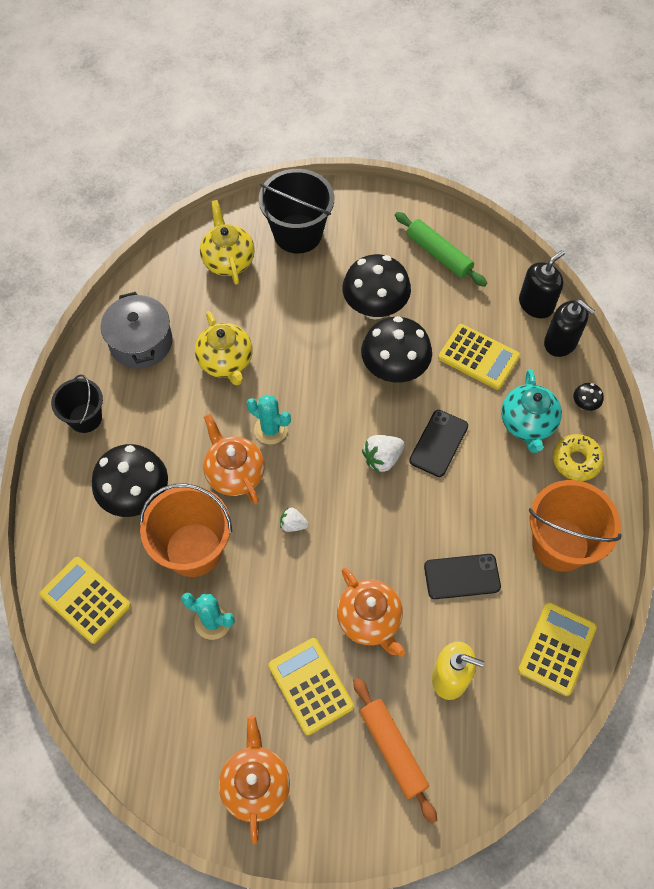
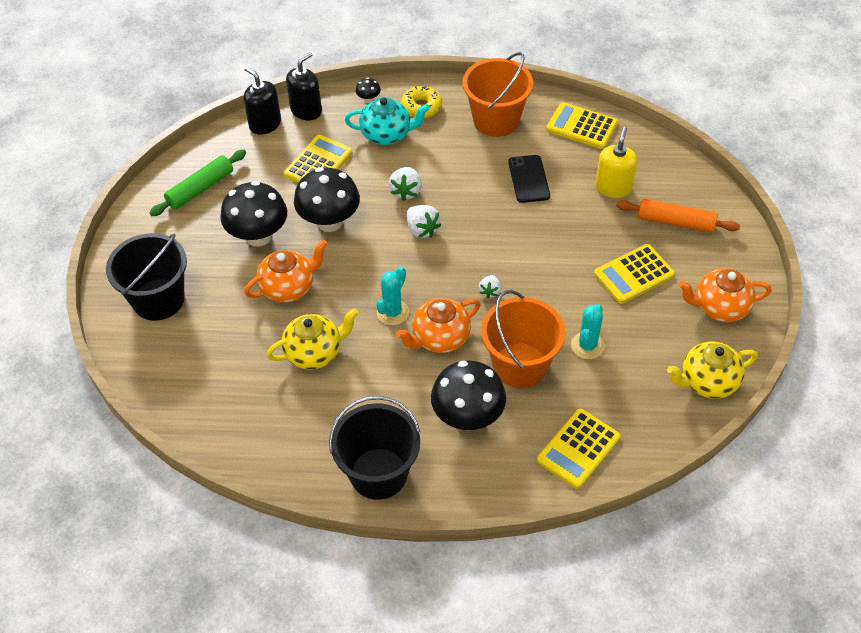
camera: 90 degrees left, 10 degrees down
(85, 418) = (378, 473): black bucket -> black bucket, size x1.62
(141, 342) = (285, 431): grey pot -> none
(228, 260) = (185, 359): yellow teapot -> yellow teapot (707, 382)
(369, 620) = (573, 237): orange teapot -> orange teapot (289, 287)
(393, 750) = (675, 222): orange rolling pin -> orange rolling pin turned 45 degrees clockwise
(438, 443) = (406, 191): black phone -> white strawberry

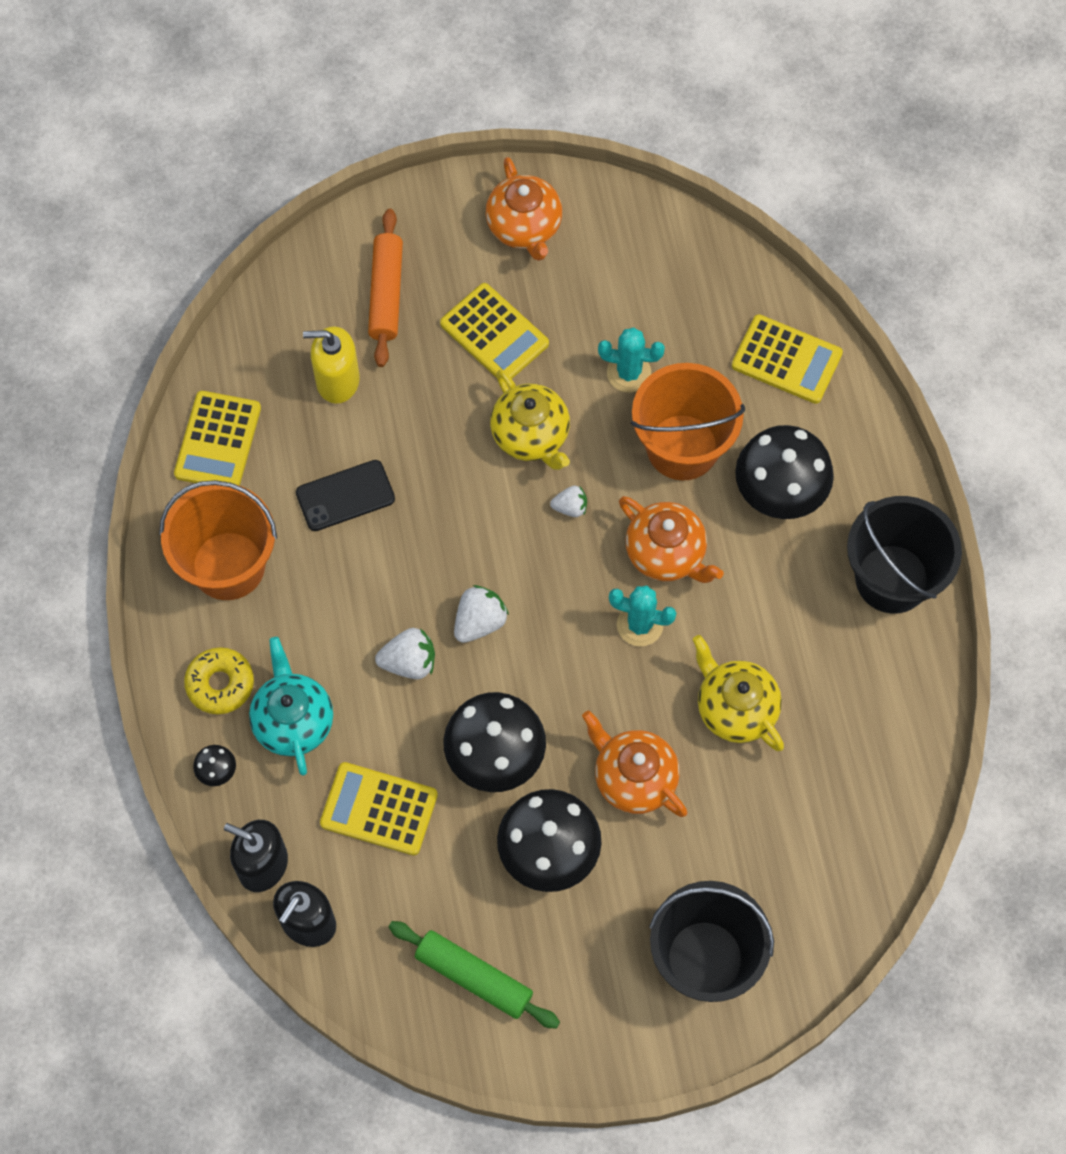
camera: 105 degrees left, 15 degrees up
(707, 382) = (647, 231): yellow teapot -> yellow teapot (531, 436)

